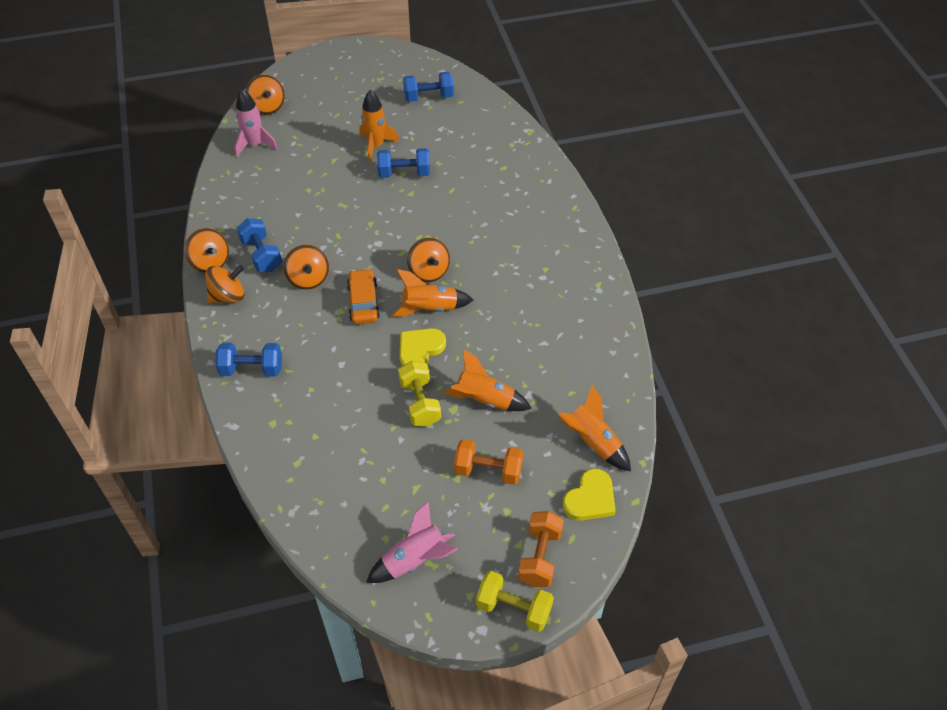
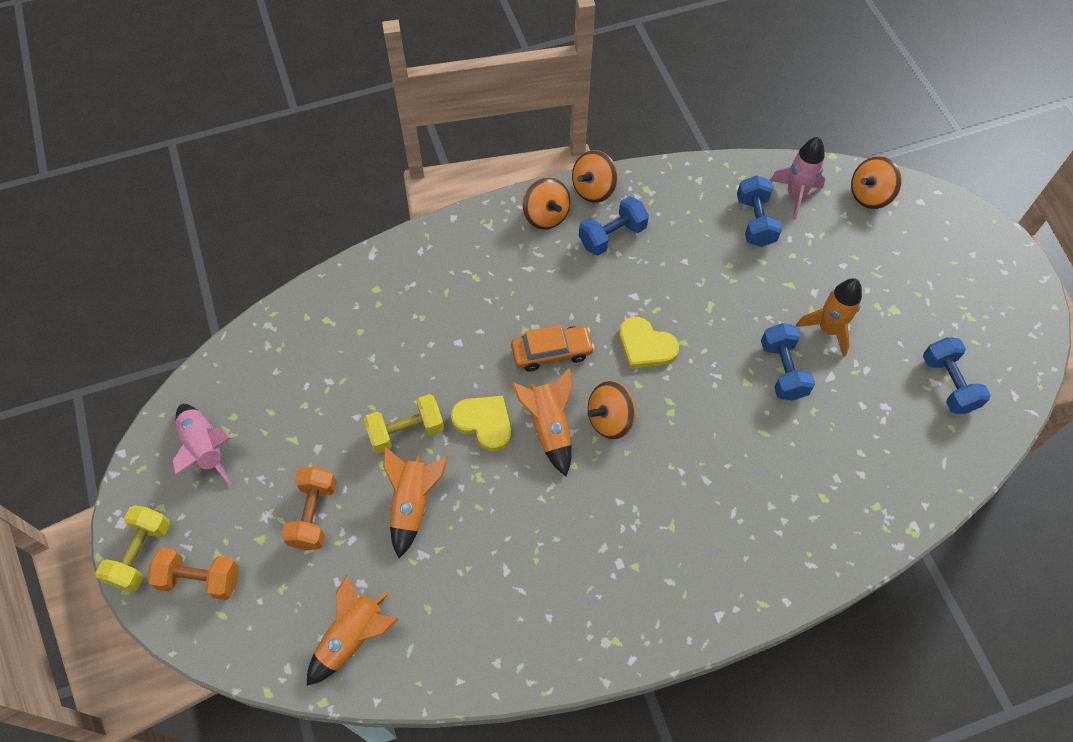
camera: 85 degrees right, 10 degrees up
(252, 369) = (446, 257): blue dumbbell -> blue dumbbell (755, 221)
(308, 279) = (581, 289): orange spinning top -> none
(590, 498) = (273, 635): yellow heart -> yellow heart (645, 346)

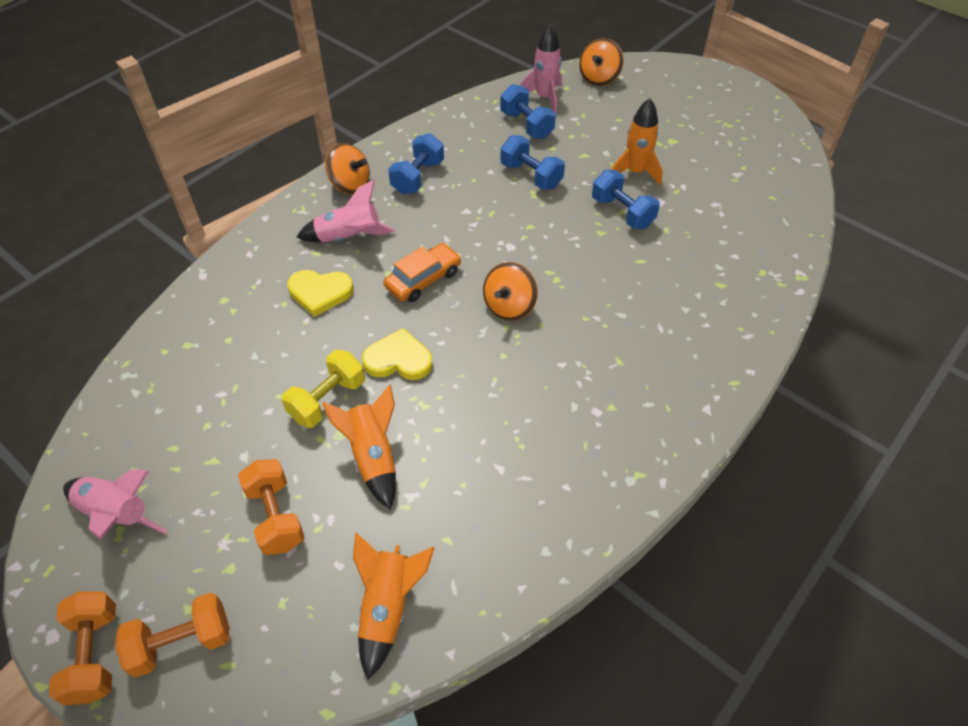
camera: 30 degrees left, 10 degrees down
(141, 554) = (94, 655): yellow dumbbell -> orange dumbbell
(512, 275) = (349, 238): none -> pink rocket
(549, 427) = (460, 336): orange rocket -> none
(593, 189) = (379, 152): orange spinning top -> none
(645, 346) = (501, 241): yellow heart -> yellow heart (320, 293)
(948, 384) = (747, 171): blue dumbbell -> blue dumbbell (531, 176)

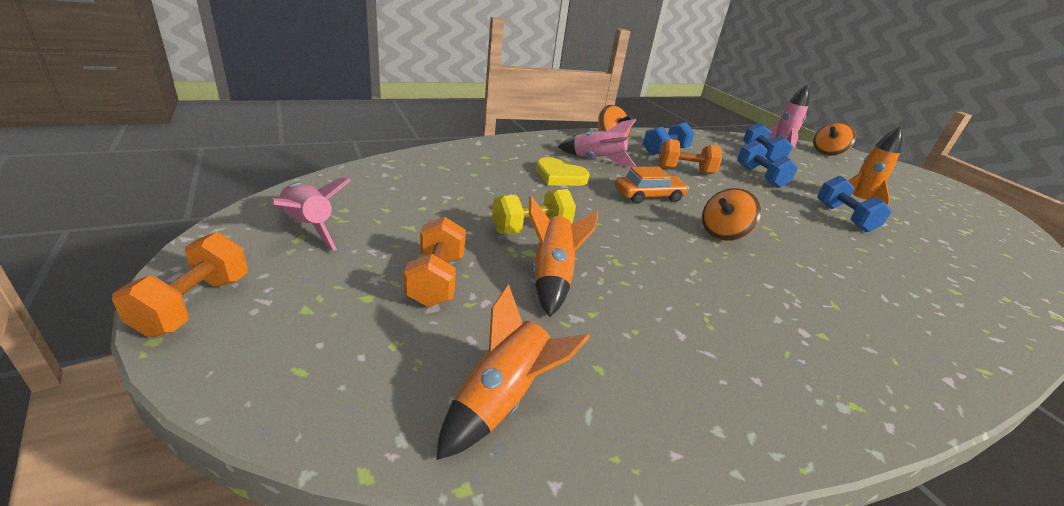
camera: 20 degrees right, 20 degrees down
(182, 642) = (275, 332): orange dumbbell -> orange dumbbell (685, 171)
(398, 359) = (607, 228): yellow heart -> none

